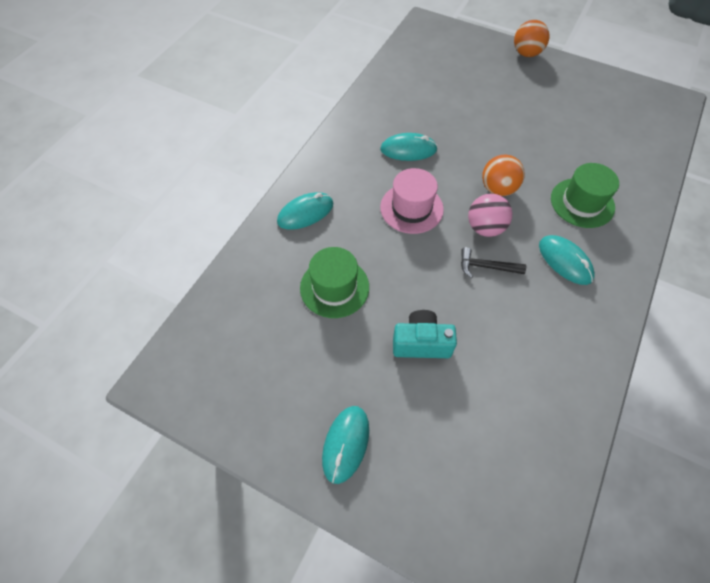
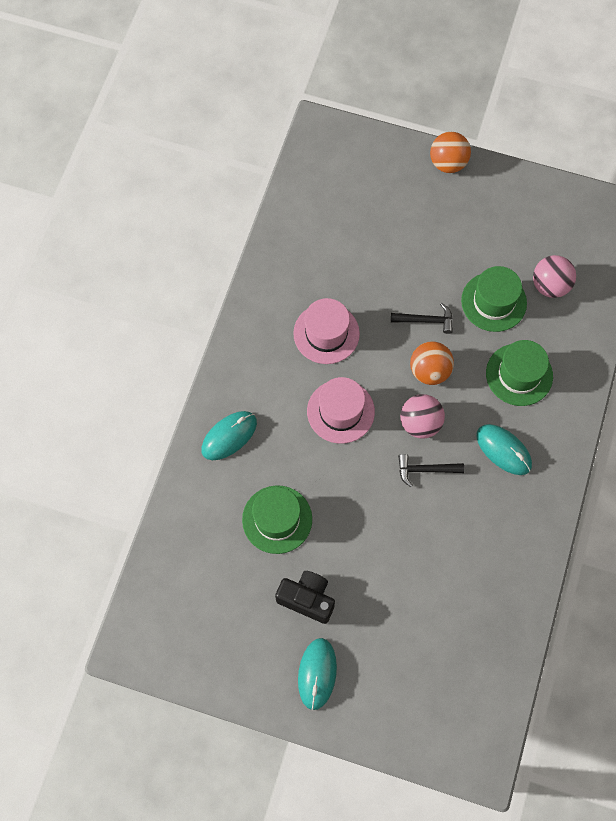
camera: 10 degrees left, 10 degrees up
(349, 365) = (307, 599): none -> black camera
(408, 150) = (326, 333): turquoise mouse -> pink hat
(421, 343) = (371, 564): turquoise camera -> none
(498, 152) = (426, 320): none -> black hammer
(560, 146) = (493, 302): none -> green hat
(612, 142) = (550, 285): none -> pink ball

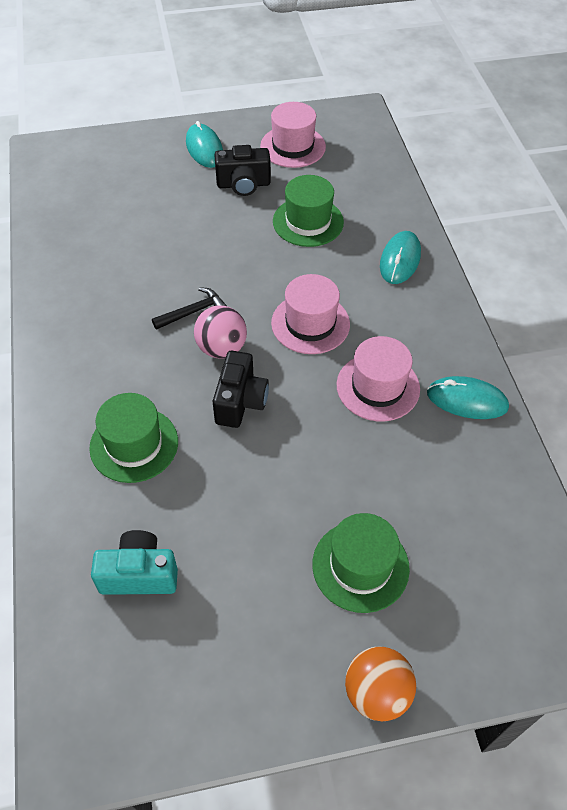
camera: 150 degrees right, 15 degrees down
(229, 629) = (293, 146): none -> pink hat
(426, 320) = (276, 453): black hammer -> none
(429, 371) = (240, 401): orange ball -> black camera
(493, 302) = (205, 515): green hat -> green hat (360, 566)
(503, 450) = (118, 362): turquoise mouse -> turquoise mouse (467, 400)
(550, 285) = (139, 574): pink ball -> turquoise camera

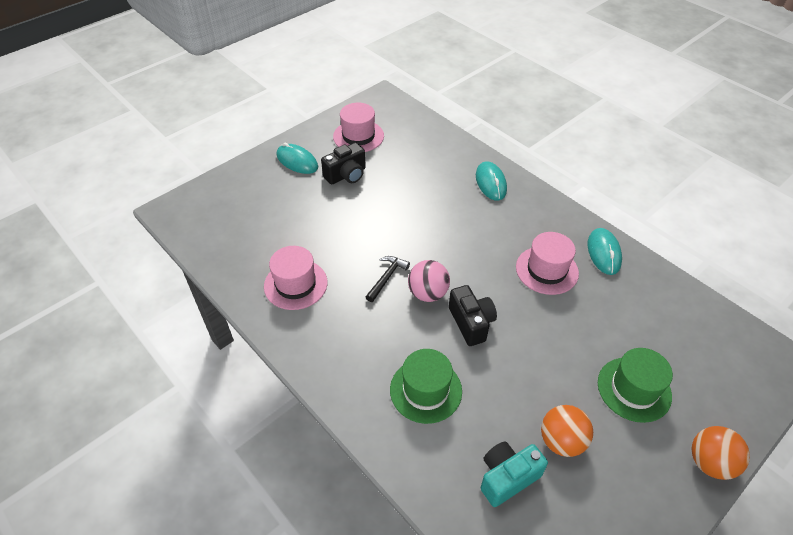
camera: 30 degrees left, 5 degrees down
(228, 572) = (561, 441): none -> orange ball
(308, 222) = (412, 182): green hat -> none
(310, 323) = (471, 249): pink hat -> pink hat (295, 284)
(467, 400) = (603, 253): turquoise mouse -> turquoise mouse turned 75 degrees counterclockwise

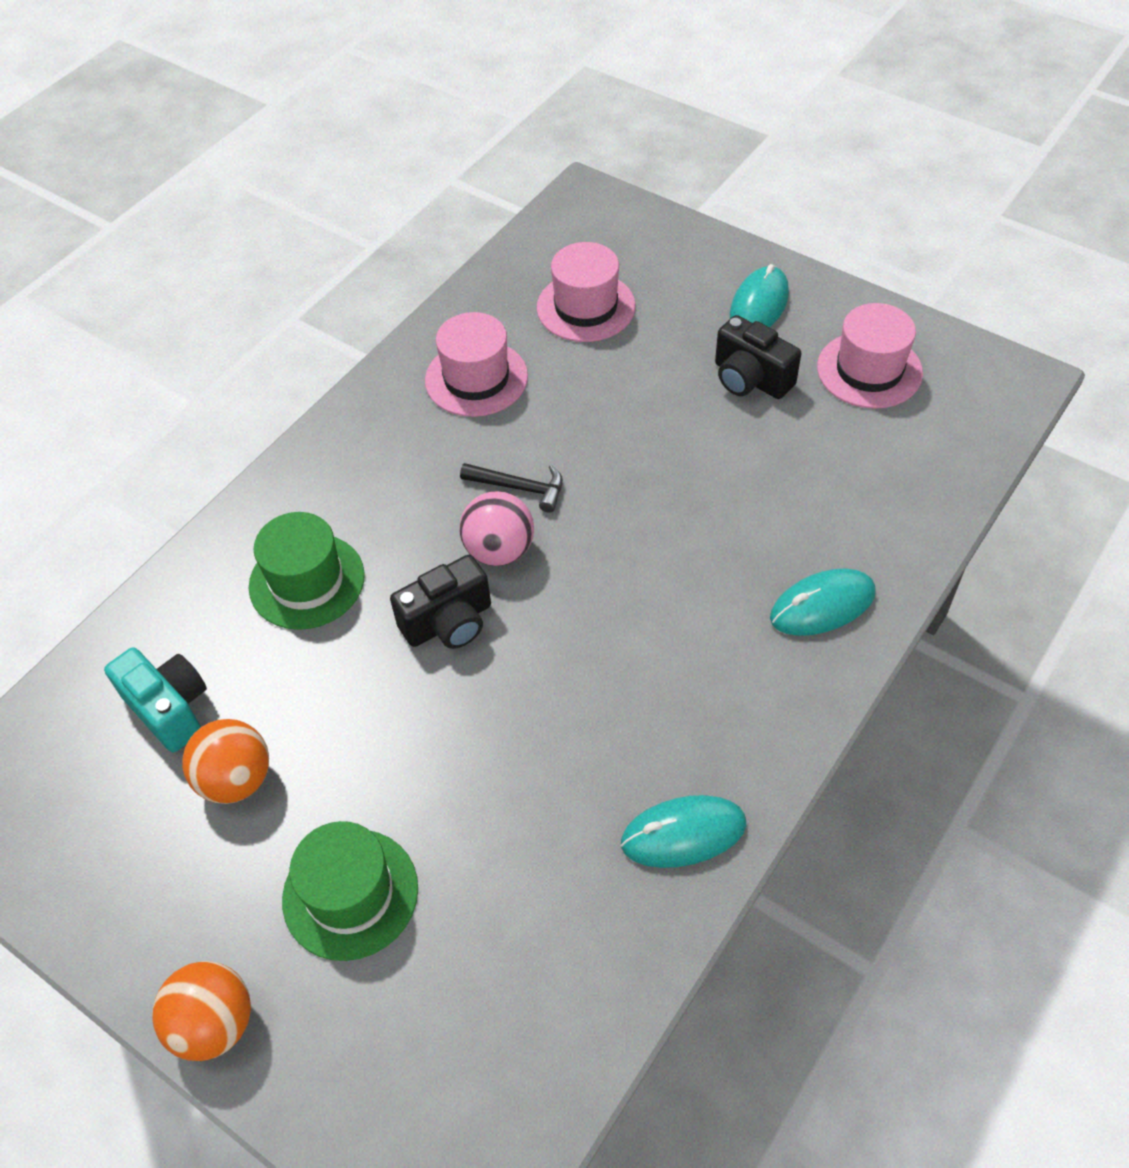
camera: 80 degrees right, 5 degrees up
(547, 270) = (604, 729): pink hat -> pink hat (586, 307)

